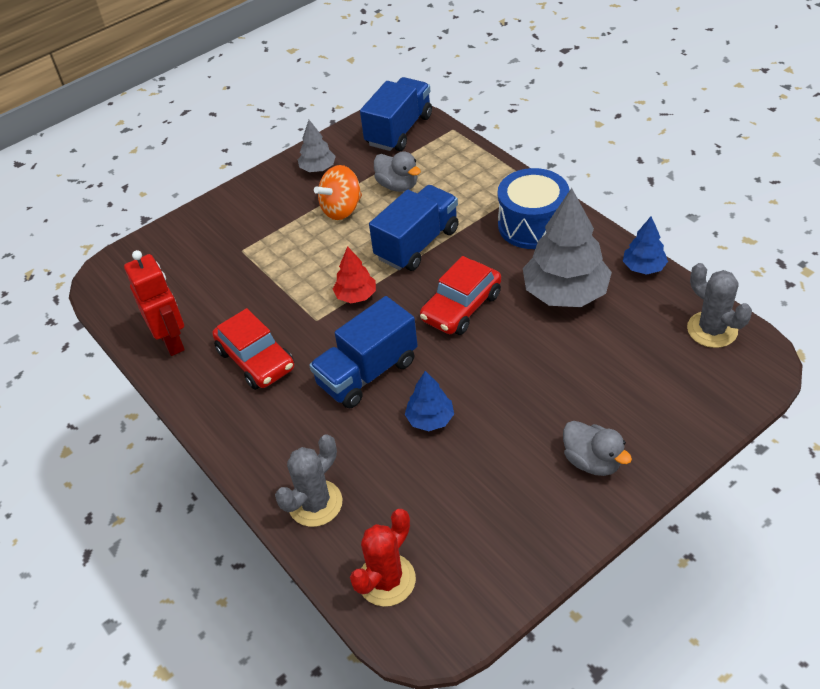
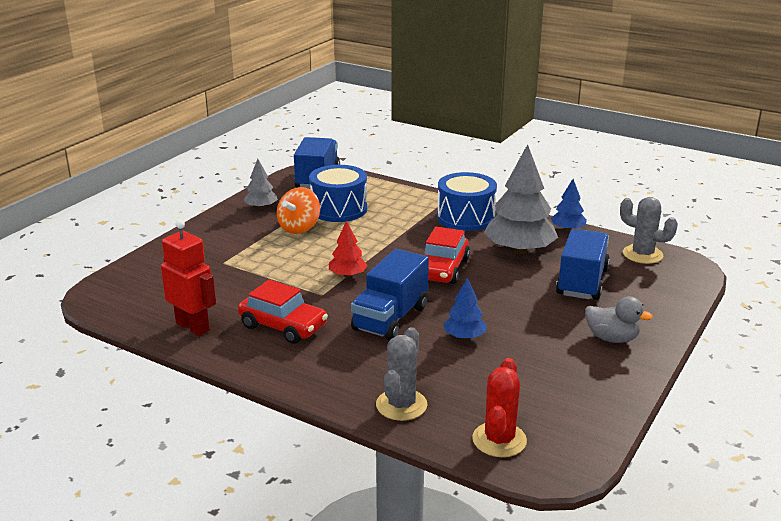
camera: 25 degrees left, 20 degrees down
(398, 185) = (339, 209): grey duck -> blue drum
(417, 244) = (379, 239): blue truck -> blue truck (582, 282)

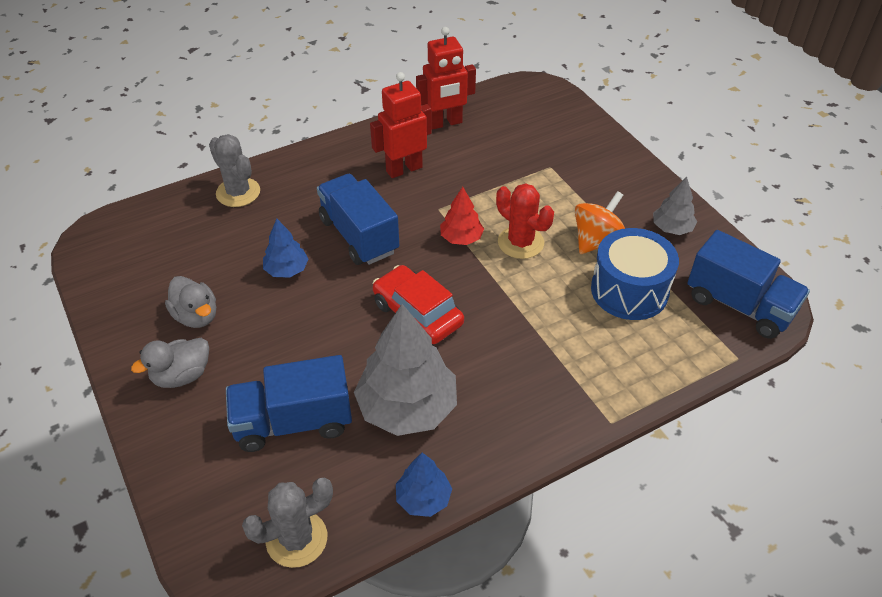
camera: 120 degrees right, 20 degrees up
(283, 326) = (404, 169): red car -> red robot
(299, 228) = (596, 241): orange spinning top -> orange spinning top turned 75 degrees clockwise
(465, 218) = (530, 402): blue drum -> none
(499, 440) = (149, 224): red cactus -> red cactus (520, 242)
(558, 357) = (196, 316): none -> grey duck
(582, 282) = (293, 422): blue truck -> blue truck turned 120 degrees clockwise

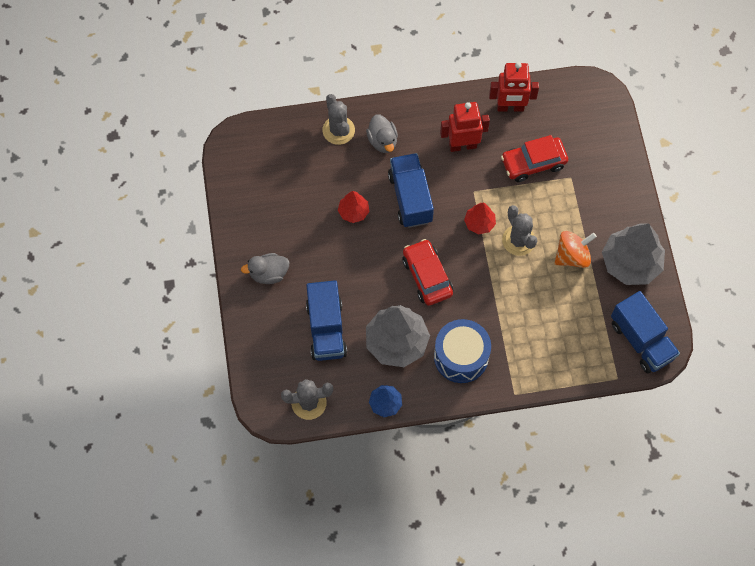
camera: 20 degrees right, 20 degrees up
(196, 316) = (287, 231): grey duck -> grey duck (382, 141)
(286, 270) = (353, 212): blue tree -> red tree
(293, 422) = (326, 329): blue truck -> blue truck turned 105 degrees counterclockwise
(498, 165) = (533, 163): none -> red car
(520, 242) = (518, 240): red cactus -> grey cactus
(629, 290) = (574, 304): blue drum -> blue drum (461, 356)
(672, 228) = (630, 263): grey tree -> grey tree, size x1.95

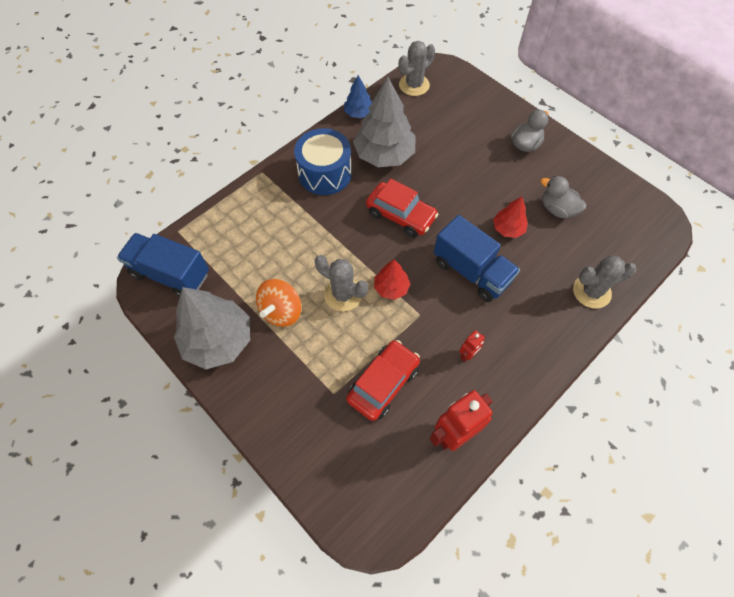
camera: 145 degrees right, 5 degrees down
(326, 329) = (445, 134): blue truck -> none
(338, 130) = (591, 291): grey cactus -> grey cactus turned 45 degrees counterclockwise
(382, 141) = (544, 308): grey duck -> grey duck (557, 209)
(462, 145) = (467, 355): red robot -> red robot, size x0.50

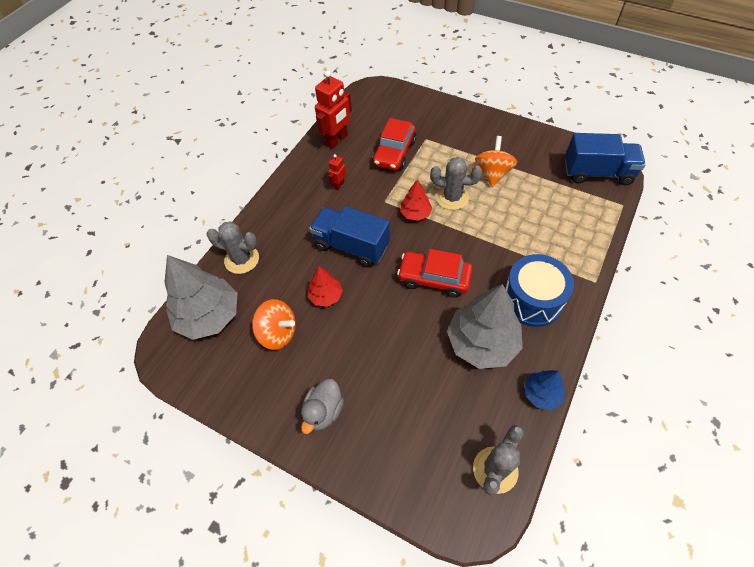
camera: 165 degrees right, 5 degrees down
(218, 340) = (525, 144): grey tree -> grey tree (209, 316)
(557, 209) = (278, 333): grey duck -> orange spinning top
(591, 291) = (242, 259): grey cactus -> grey cactus turned 45 degrees clockwise

